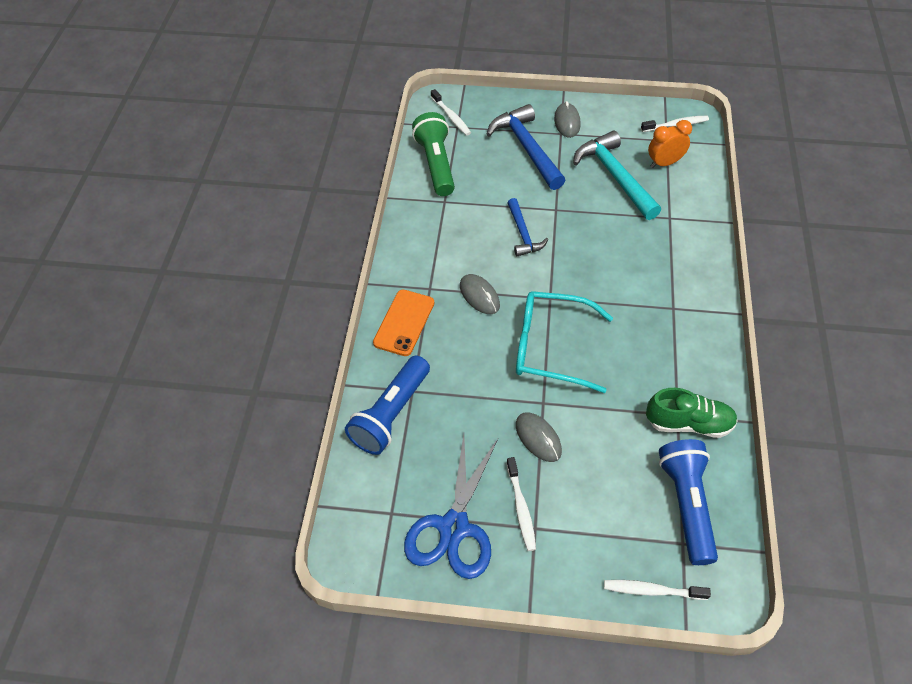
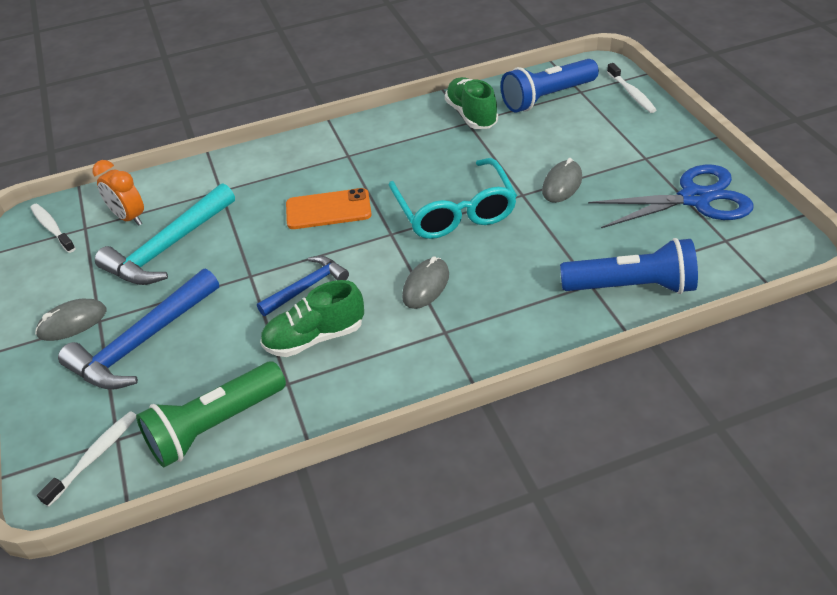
camera: 115 degrees left, 10 degrees down
(404, 323) = (511, 330): orange phone -> orange phone (328, 209)
(472, 224) = (314, 338): none -> green shoe
(521, 508) = (637, 170): white toothbrush -> none

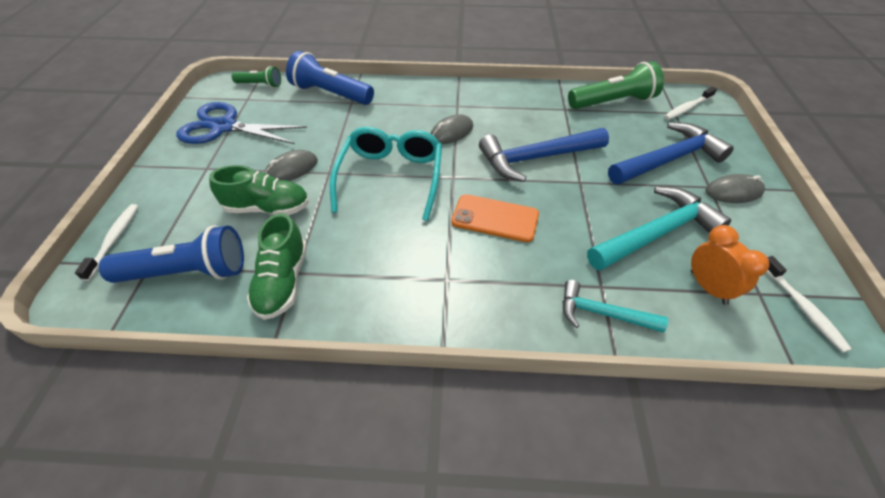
camera: 160 degrees left, 5 degrees up
(219, 174) = (602, 313): none -> turquoise hammer
(307, 287) = (536, 158): blue hammer -> blue hammer, size x1.70
(314, 338) = (541, 126): green shoe -> green shoe (268, 208)
(742, 266) = (260, 85): none -> green flashlight

